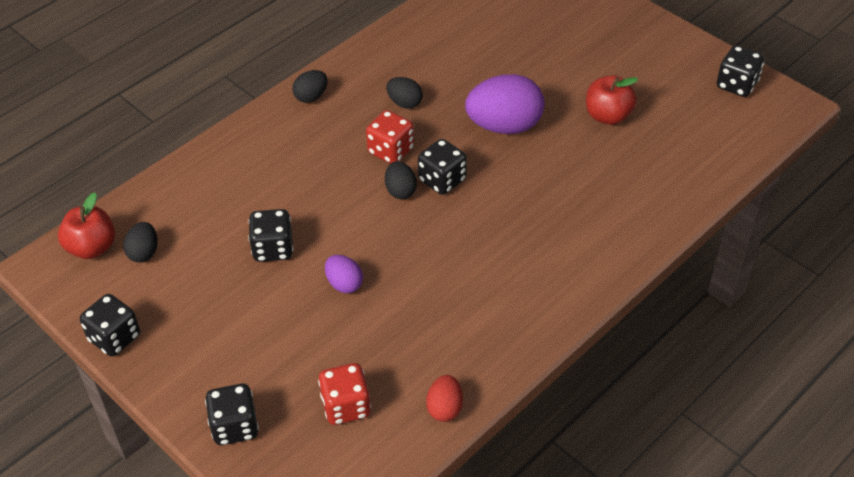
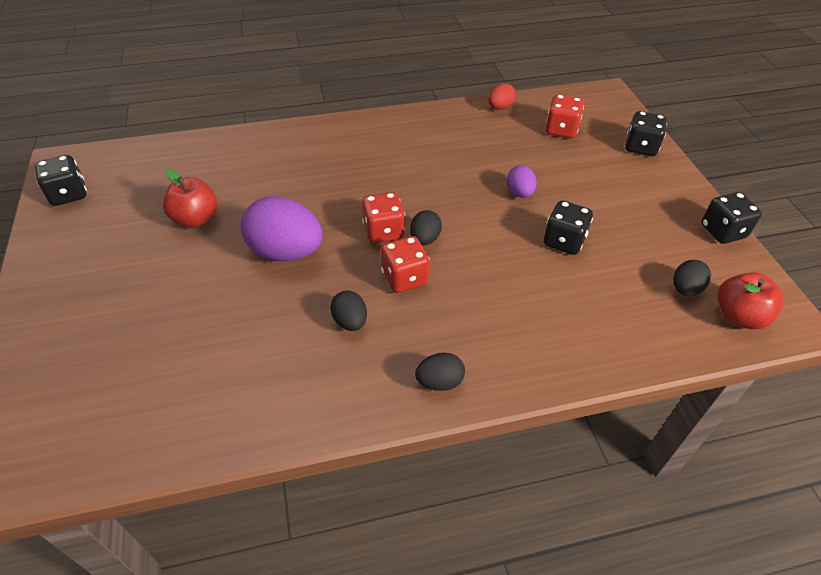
camera: 150 degrees left, 0 degrees up
(442, 180) = (383, 231): black dice -> red dice

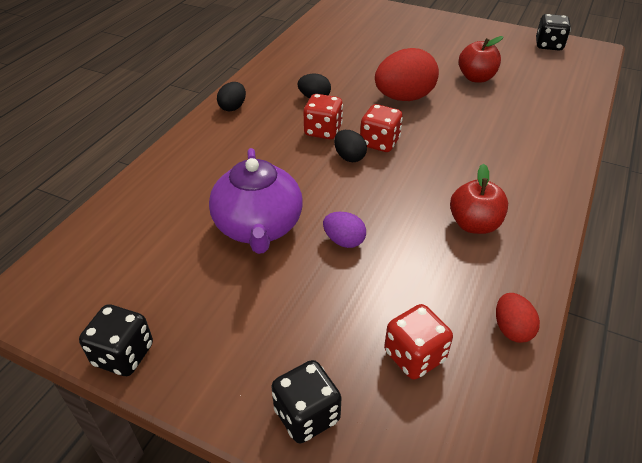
camera: 130 degrees right, 5 degrees down
(286, 252) = (404, 98): purple egg -> red egg
(563, 241) = (258, 227): black dice -> purple teapot
(685, 289) = (126, 261): black egg -> none
(738, 316) = (66, 269): red apple -> red apple (474, 224)

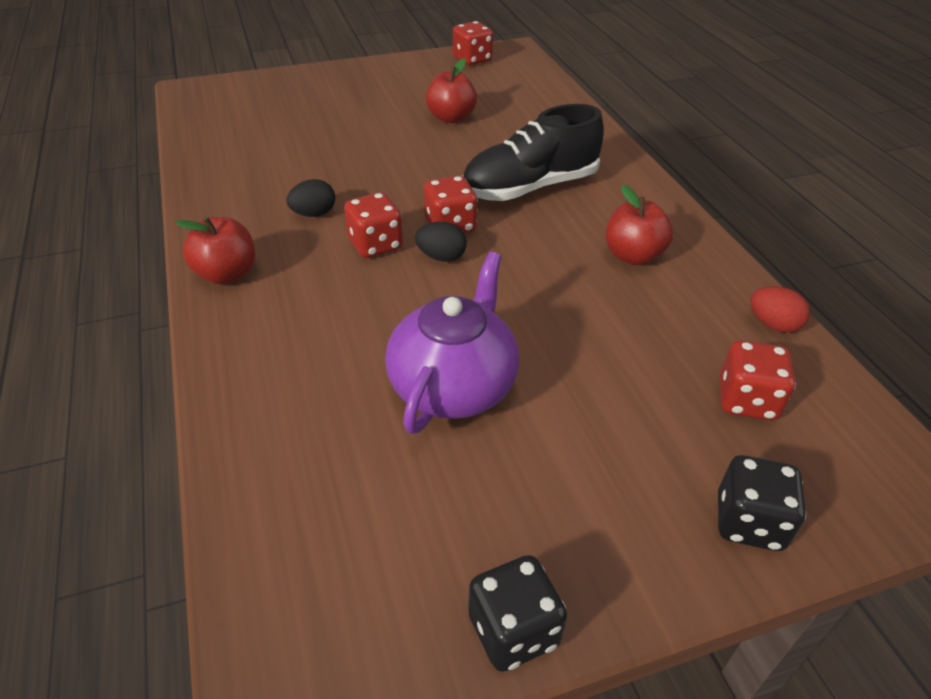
camera: 45 degrees left, 0 degrees up
(233, 107) = (227, 274): black egg -> red apple
(258, 227) = (453, 386): purple teapot -> purple teapot turned 105 degrees counterclockwise
(344, 241) = (553, 342): purple egg -> none
(404, 98) = (410, 169): red egg -> none
(465, 145) = (530, 187): none -> black shoe
(548, 45) = (472, 60): black dice -> red dice

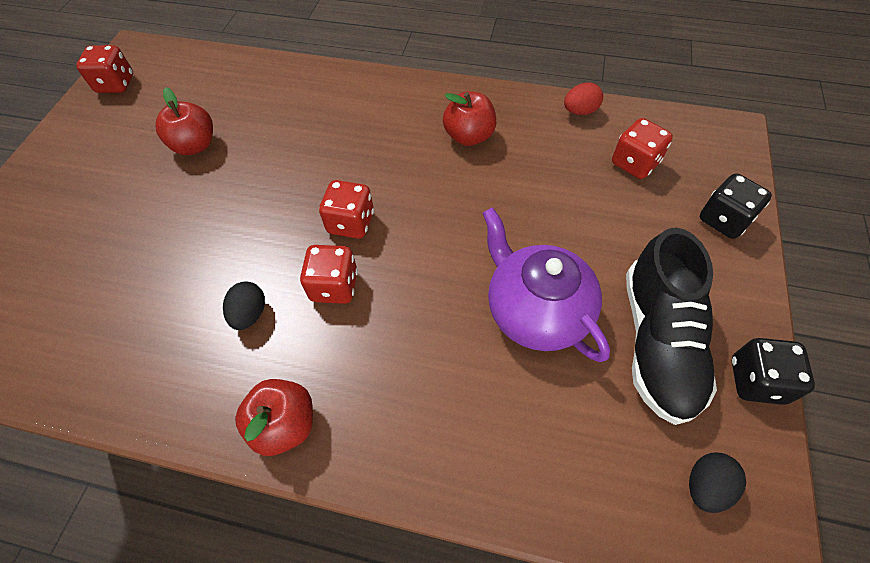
camera: 55 degrees left, 15 degrees up
(441, 257) = (386, 248): black egg -> black egg (705, 486)
(530, 187) = (343, 148): black shoe -> black shoe (657, 342)

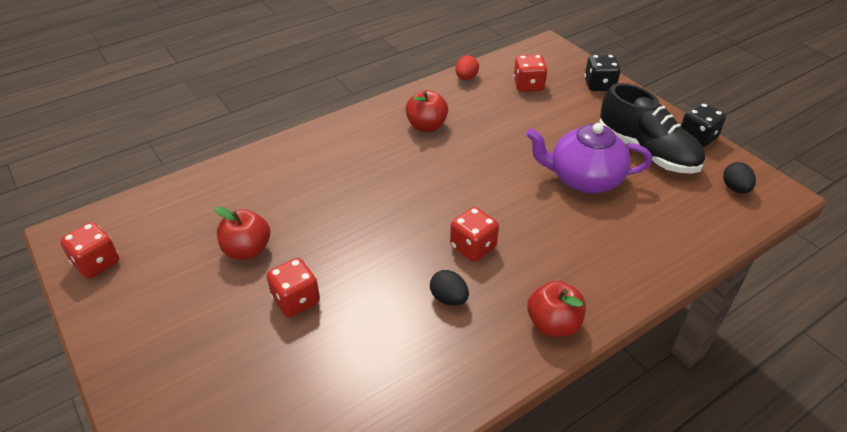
camera: 50 degrees left, 15 degrees down
(351, 223) = (430, 212): red dice -> red dice (296, 300)

